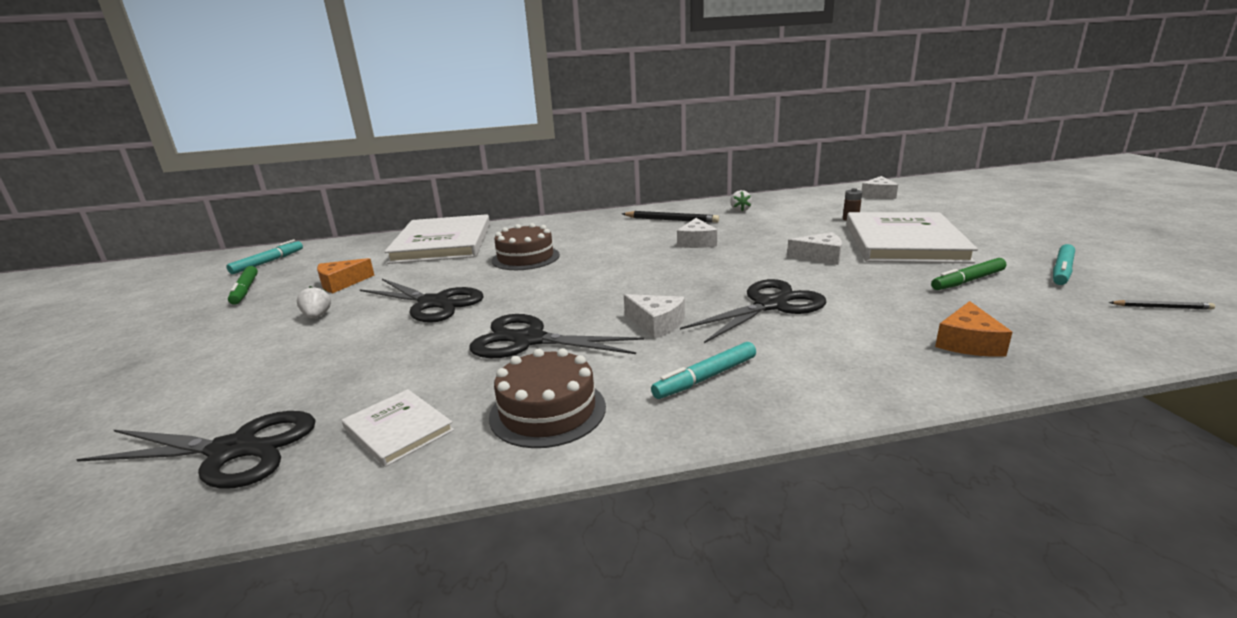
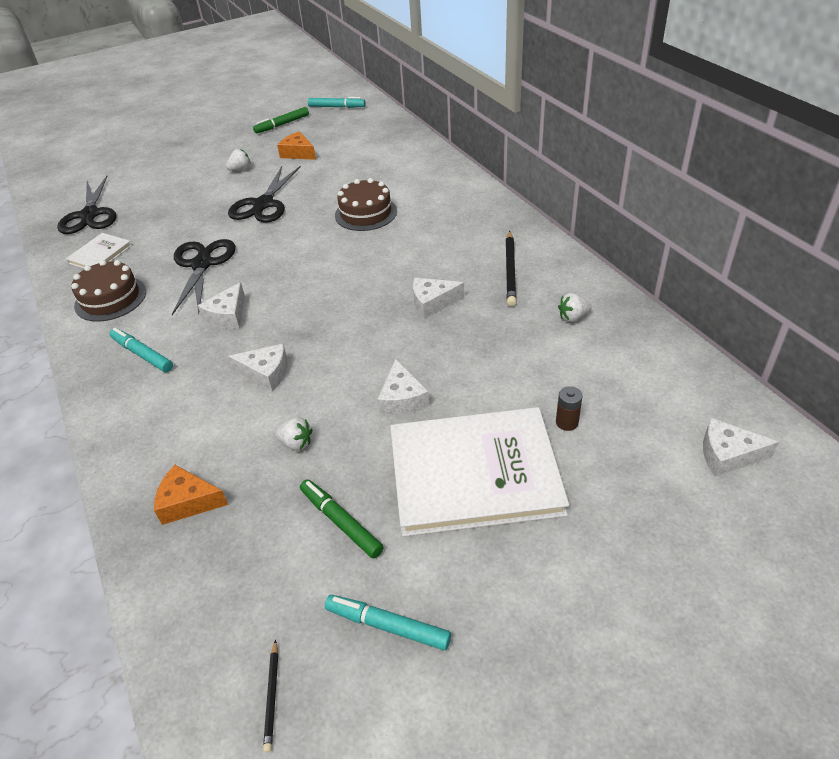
camera: 75 degrees right, 20 degrees up
(443, 243) = (396, 160): white book -> none
(770, 305) = (266, 373): black scissors -> white cheese
(875, 294) = (296, 443): none -> white strawberry

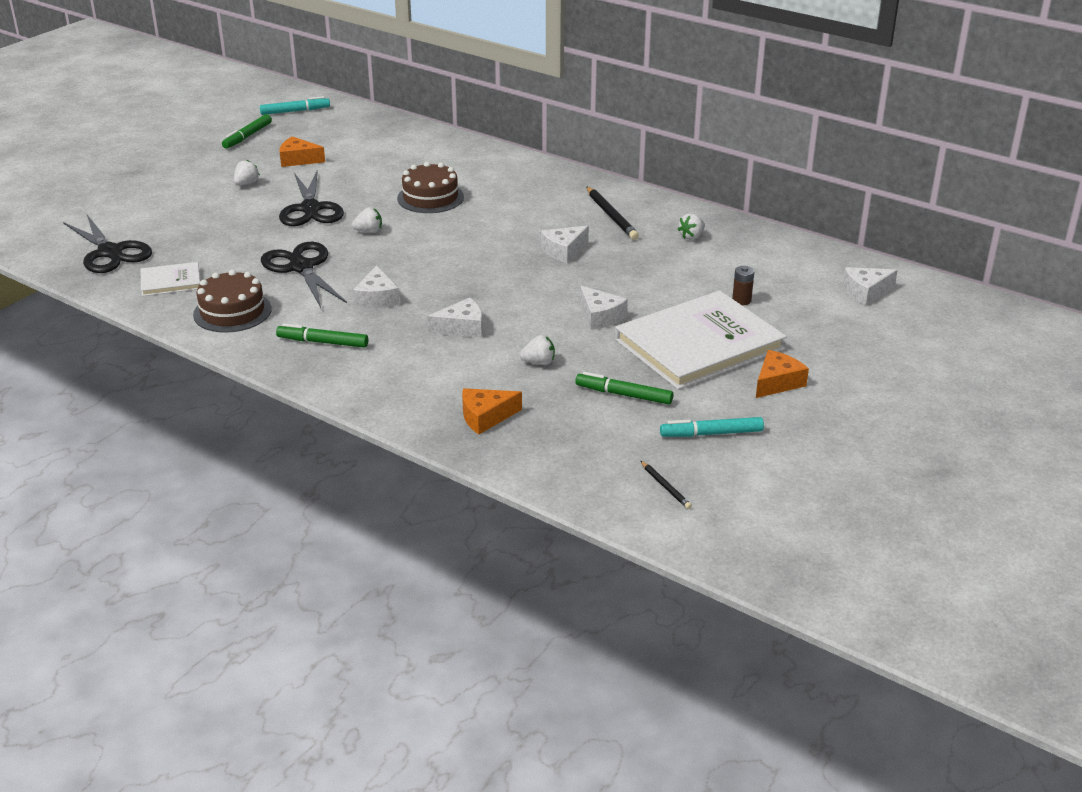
camera: 30 degrees left, 10 degrees down
(100, 254) = (171, 281): white book -> white book turned 75 degrees clockwise
(142, 354) = (323, 342): turquoise marker -> green marker
(286, 238) = (369, 231): none -> white strawberry
(522, 569) = (777, 382): none -> orange cheese

